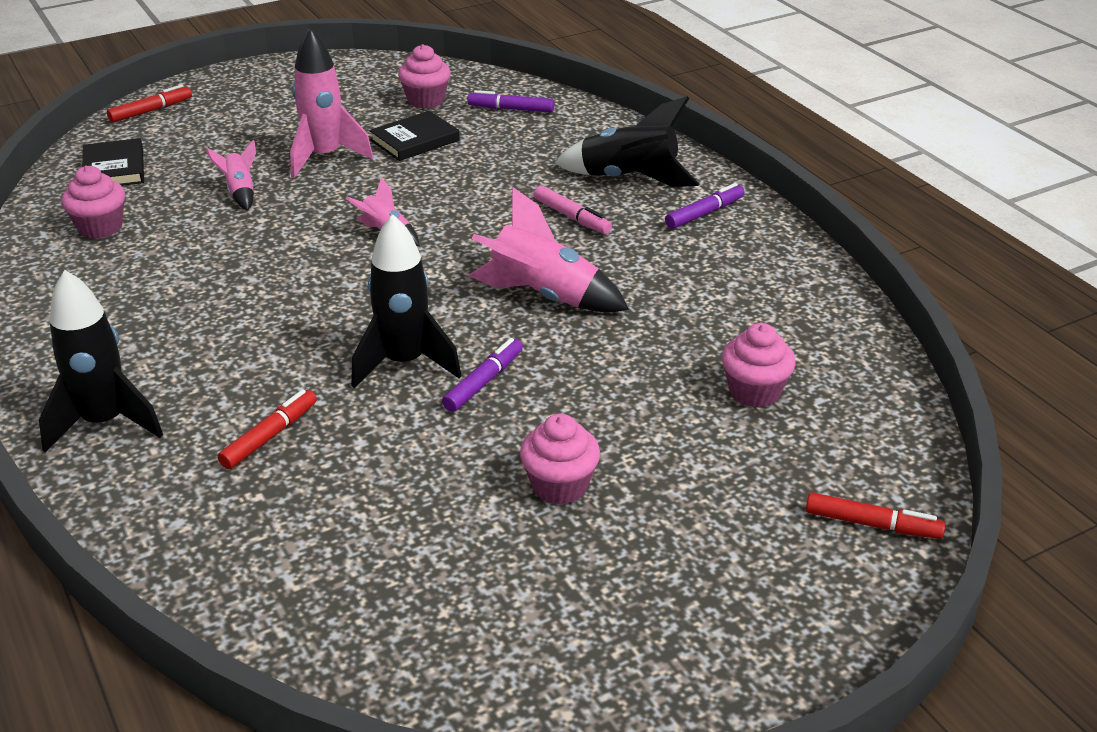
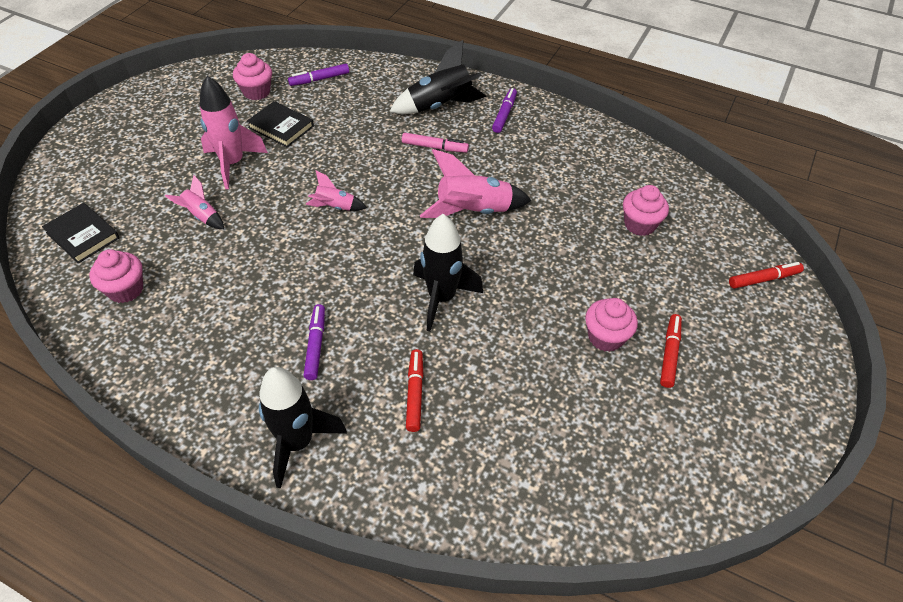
camera: 35 degrees left, 15 degrees up
(151, 111) = (59, 174): red marker -> red marker (669, 354)
(415, 140) = (281, 127): black book -> black book turned 75 degrees counterclockwise
(484, 382) = (499, 288): purple marker -> purple marker (316, 345)

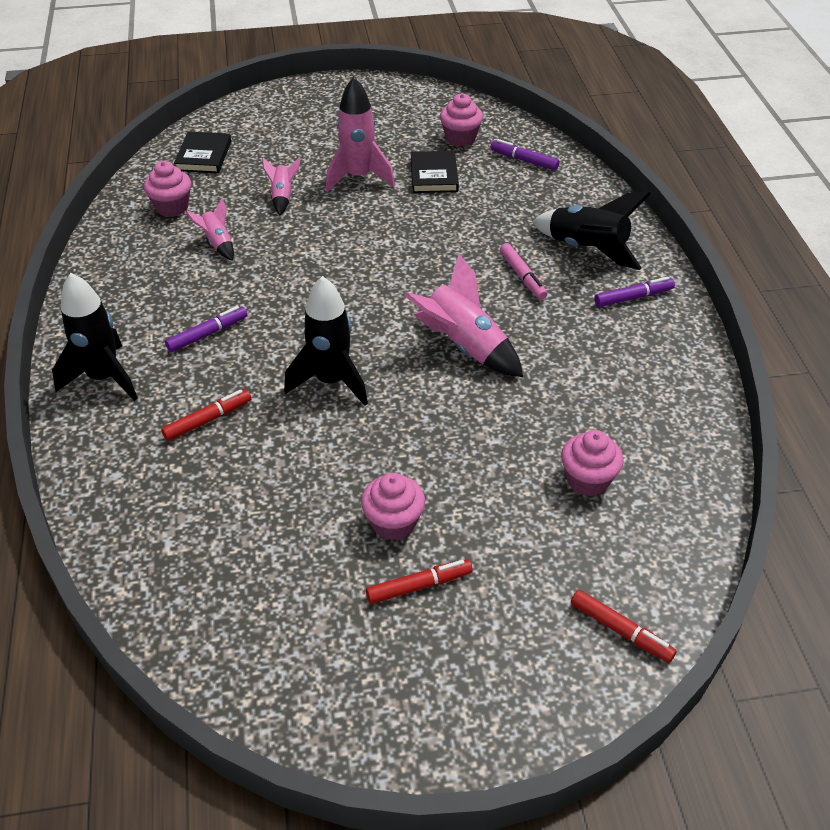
camera: 55 degrees right, 5 degrees down
(335, 207) = (372, 259): pink rocket -> pink rocket (217, 243)

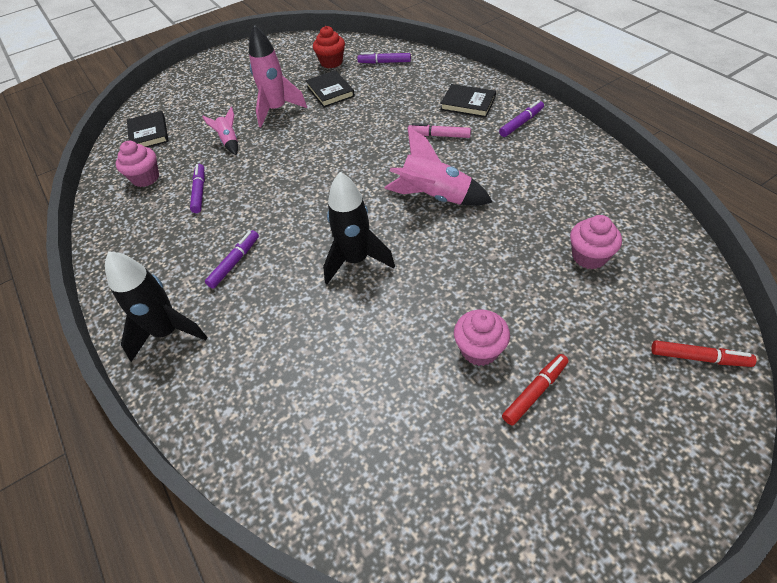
camera: 20 degrees left, 5 degrees up
(208, 420) = (278, 330): red marker -> none
(217, 243) = (199, 192): pink rocket -> purple marker
(460, 138) = (331, 62): pink cupcake -> red cupcake
(522, 276) = (439, 135): pink marker -> pink marker turned 150 degrees clockwise
(587, 249) = (468, 103): black rocket -> black book

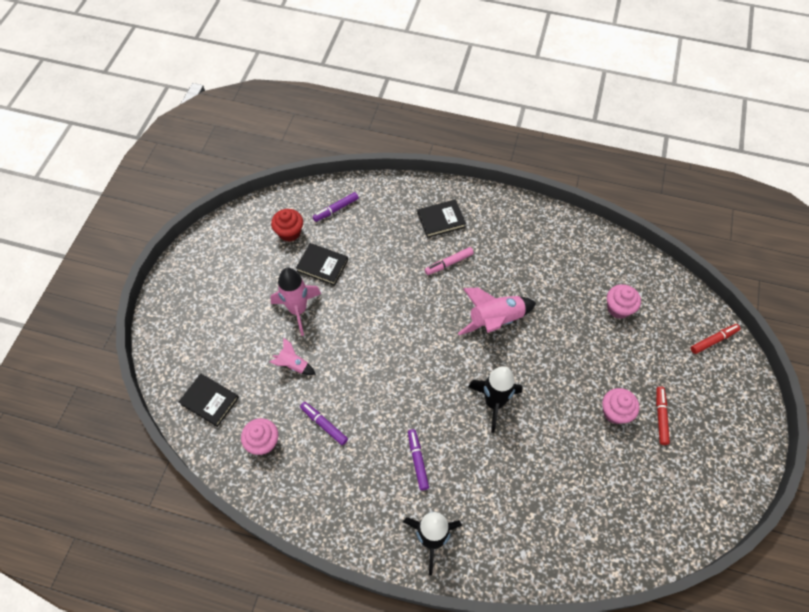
camera: 45 degrees left, 10 degrees up
(521, 123) = (493, 219): purple marker -> none

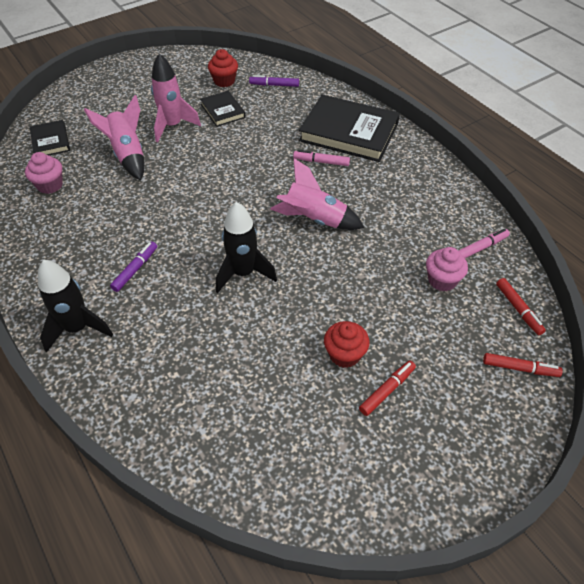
camera: 40 degrees right, 10 degrees down
(293, 365) = (128, 154): pink rocket -> pink rocket, size x1.85
(324, 424) = (101, 202): purple marker -> none
(441, 220) = (349, 132): black book -> black book, size x1.96
(615, 412) = (344, 354): pink cupcake -> red cupcake
(618, 263) = (481, 248): none -> pink marker
(678, 297) = (518, 309): none -> red marker

